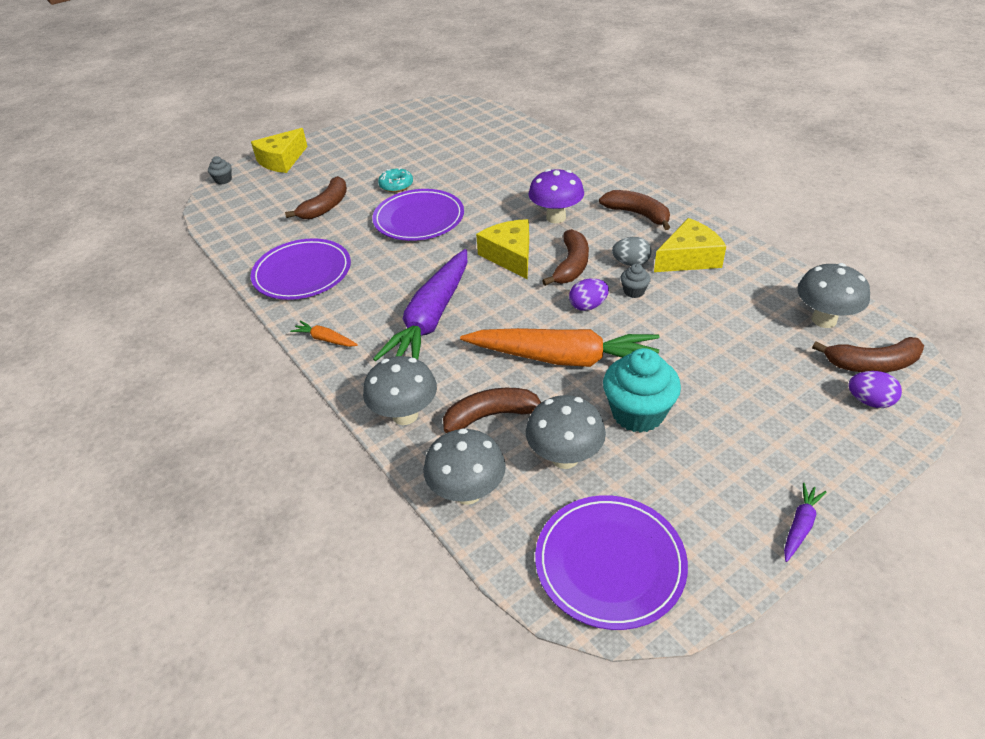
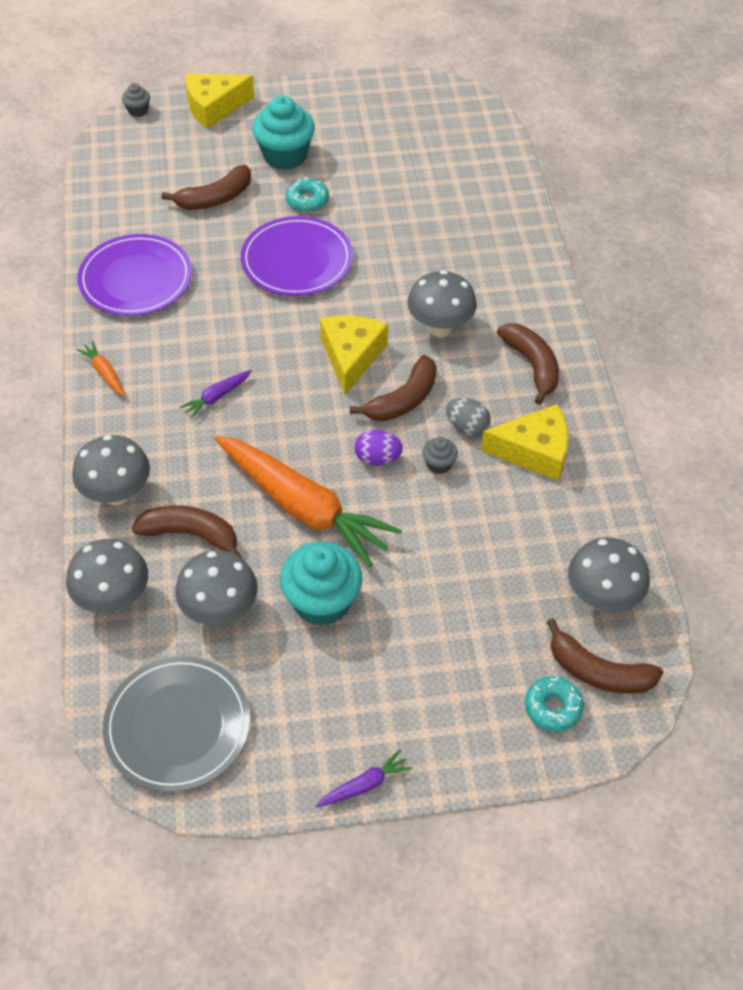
camera: 25 degrees right, 10 degrees up
(358, 168) = (285, 156): none -> turquoise cupcake
(431, 318) = (217, 397): purple carrot -> purple carrot, size x0.40
(556, 217) = (440, 327): purple mushroom -> grey mushroom
(610, 563) = (177, 726): purple plate -> grey plate
(869, 401) = (552, 708): purple egg -> turquoise donut

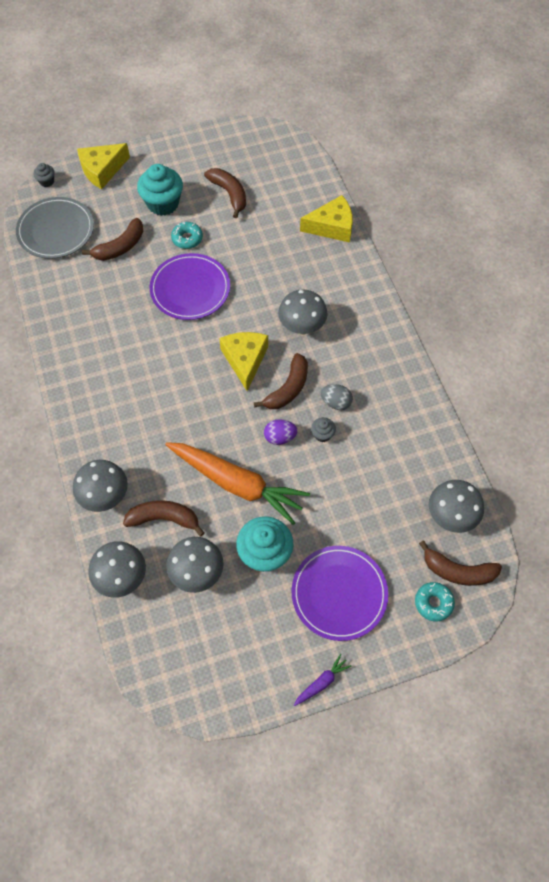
camera: 10 degrees left, 10 degrees up
(104, 373) = (73, 402): orange carrot -> none
(136, 279) = (78, 322): purple plate -> purple plate (339, 593)
(177, 726) = (187, 664): grey plate -> grey plate (56, 230)
(217, 397) = (158, 408): purple carrot -> none
(532, 365) = (371, 347): brown banana -> brown banana (229, 194)
(534, 451) = (385, 413): yellow cheese -> yellow cheese (332, 226)

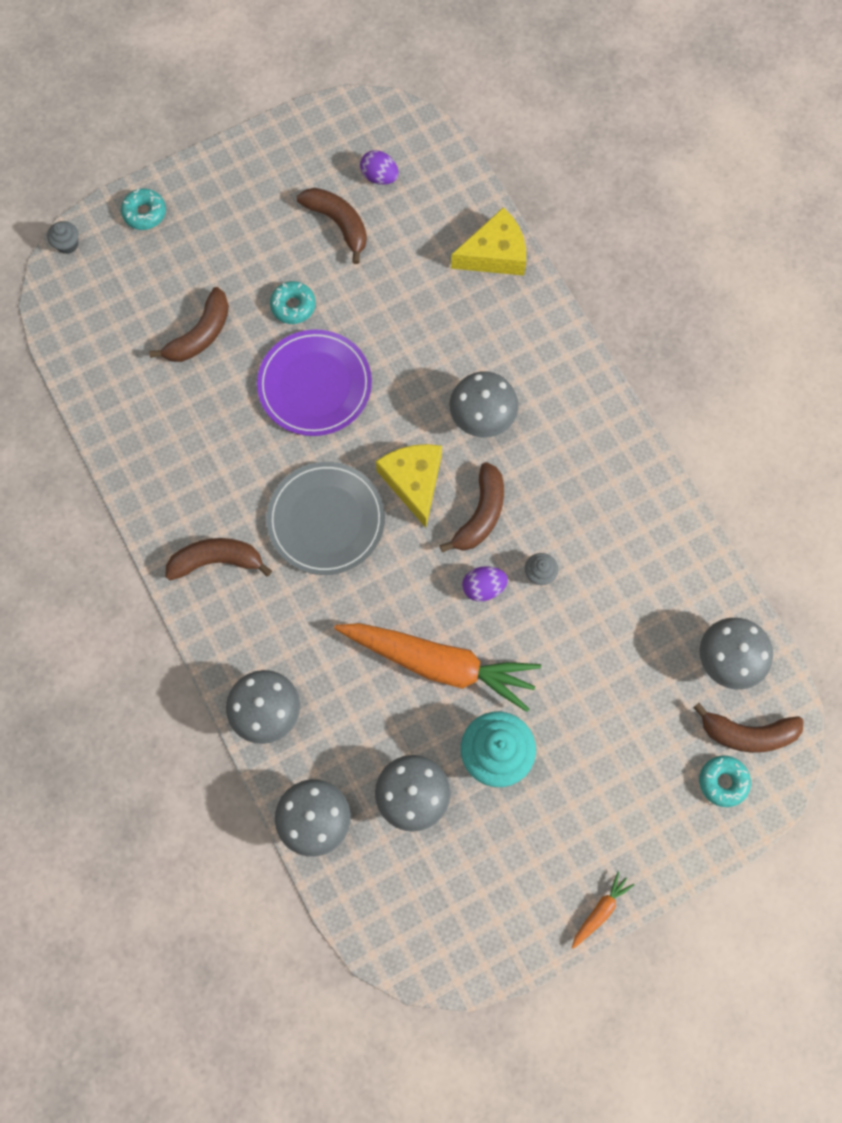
camera: 10 degrees left, 10 degrees up
(56, 230) = (101, 322): grey plate -> grey plate (326, 520)
(102, 170) = (145, 213): yellow cheese -> turquoise donut
(163, 203) = (246, 254): turquoise cupcake -> none
(164, 518) = (353, 729): brown banana -> brown banana (217, 560)
(263, 170) = (379, 177): none -> purple egg
(322, 682) = (600, 910): purple carrot -> orange carrot
(336, 402) = (549, 524): grey egg -> none
(339, 593) = (601, 791): purple plate -> none

